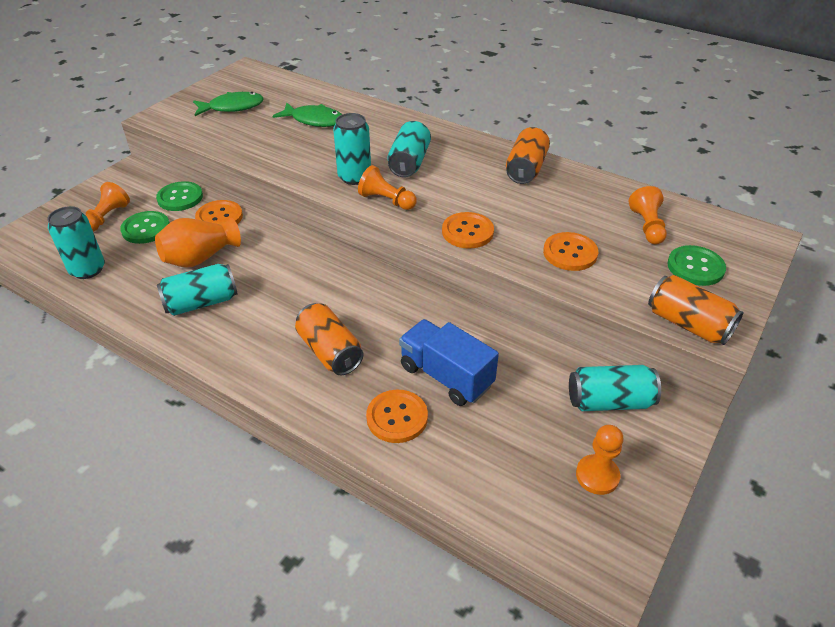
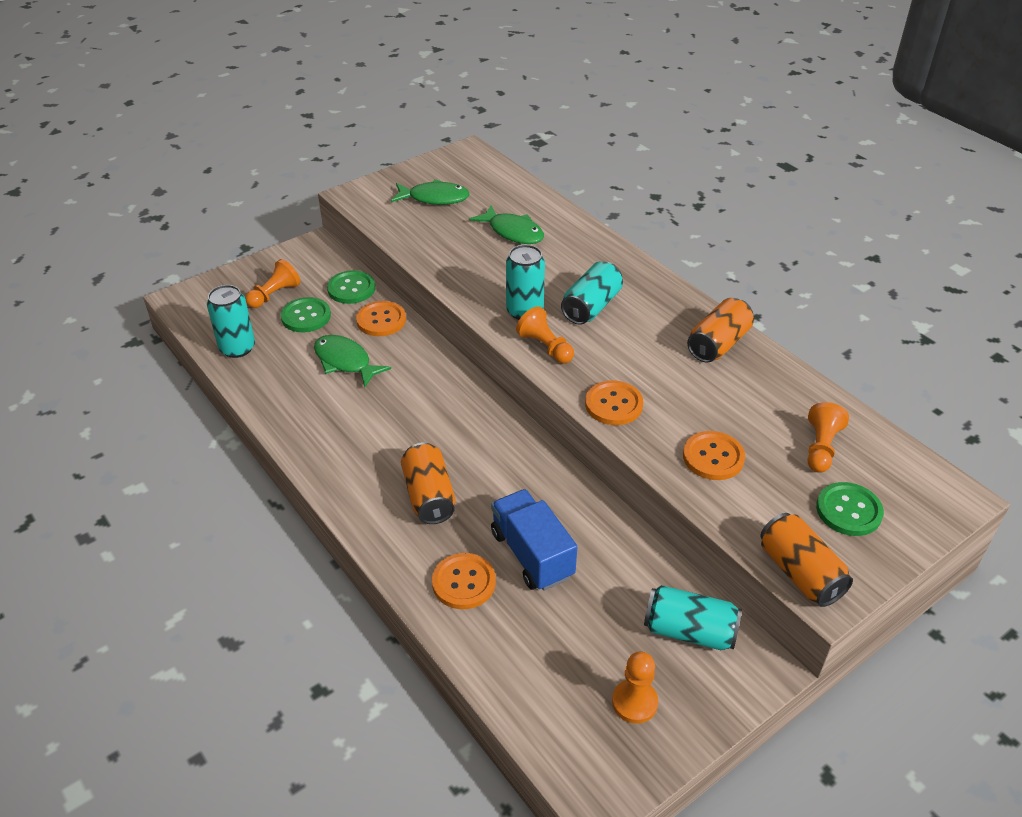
camera: 20 degrees right, 0 degrees up
(200, 258) = (345, 361): orange vase -> green fish
(201, 302) = (328, 410): turquoise can -> none

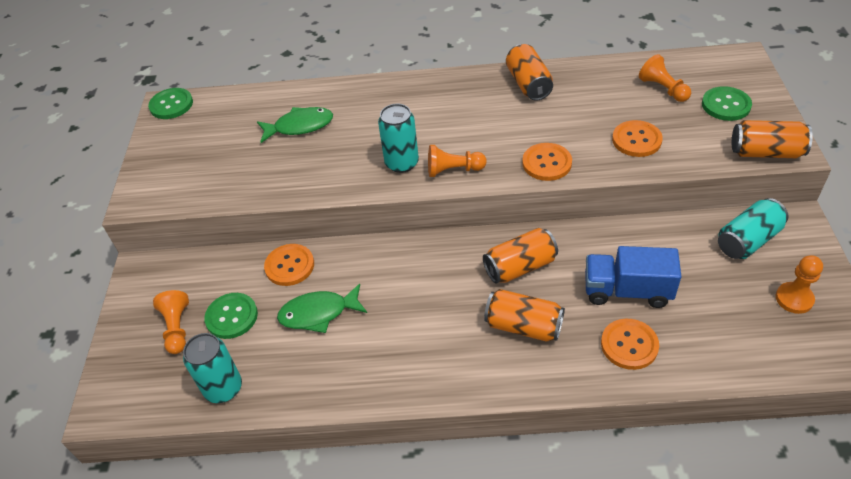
camera: 50 degrees left, 5 degrees up
(351, 289) = (228, 268): green button -> green button (171, 105)
(434, 198) = (203, 152): green fish -> none
(498, 463) = (520, 267): none -> orange can
(591, 307) = (431, 125): turquoise can -> none

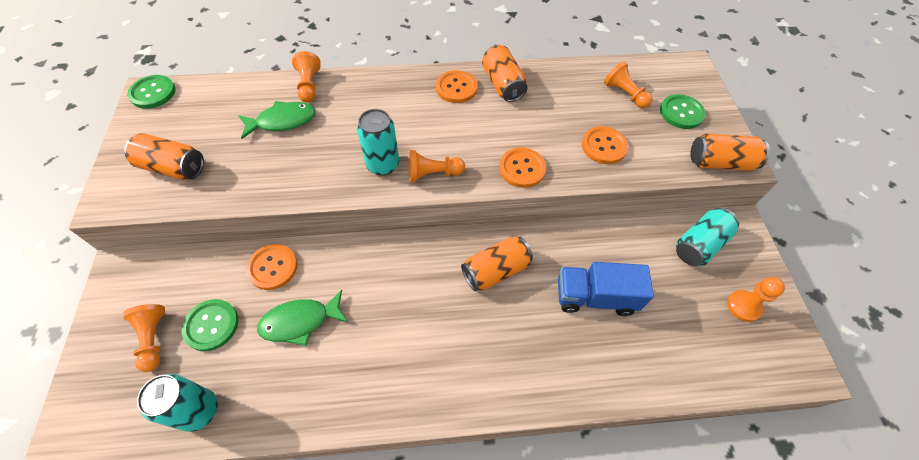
camera: 10 degrees left, 10 degrees up
(325, 92) = (309, 85): none -> orange pawn
(523, 326) = (500, 336): orange can -> orange can (173, 167)
(629, 345) = (599, 356): orange button -> orange button (456, 88)

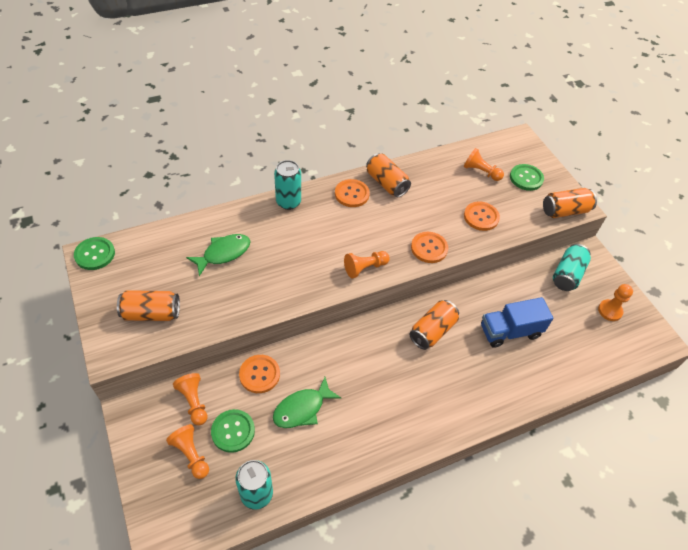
camera: 20 degrees left, 5 degrees down
(309, 85) = (230, 218): orange pawn -> orange pawn (194, 402)
(383, 164) = (323, 270): turquoise can -> turquoise can (288, 202)

